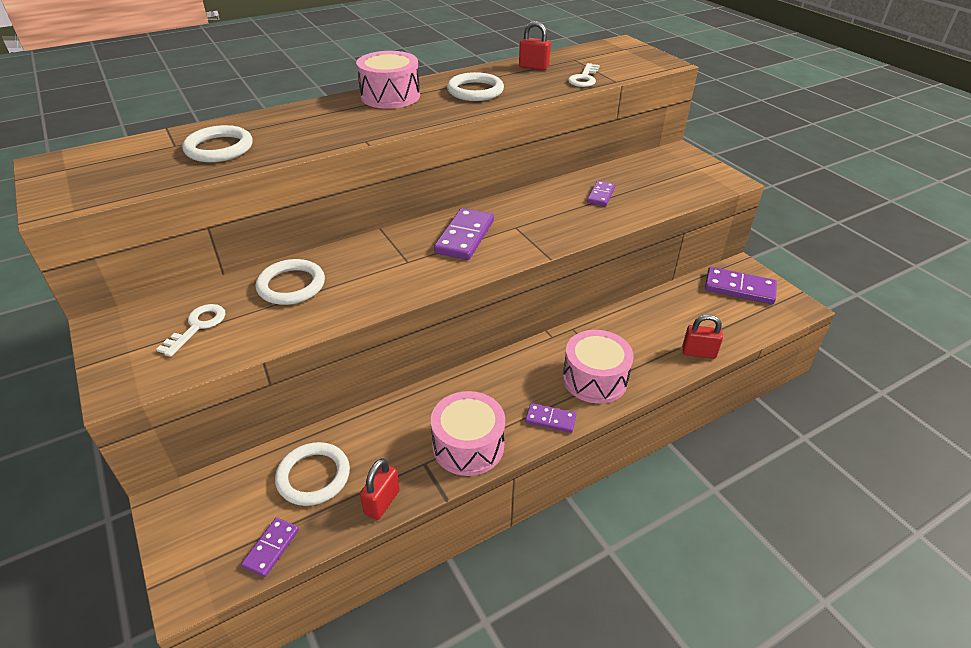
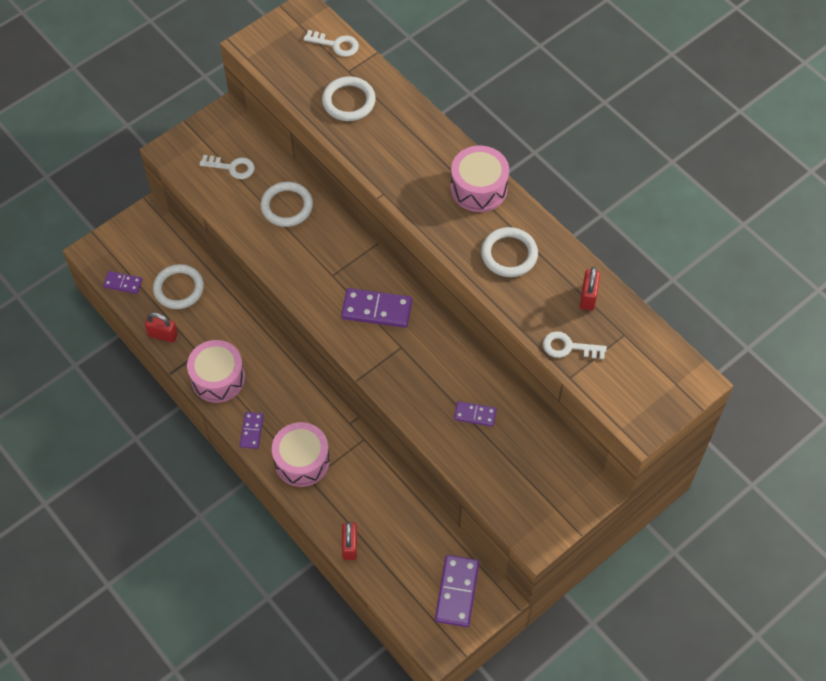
camera: 80 degrees right, 20 degrees up
(126, 149) = (335, 44): none -> white key

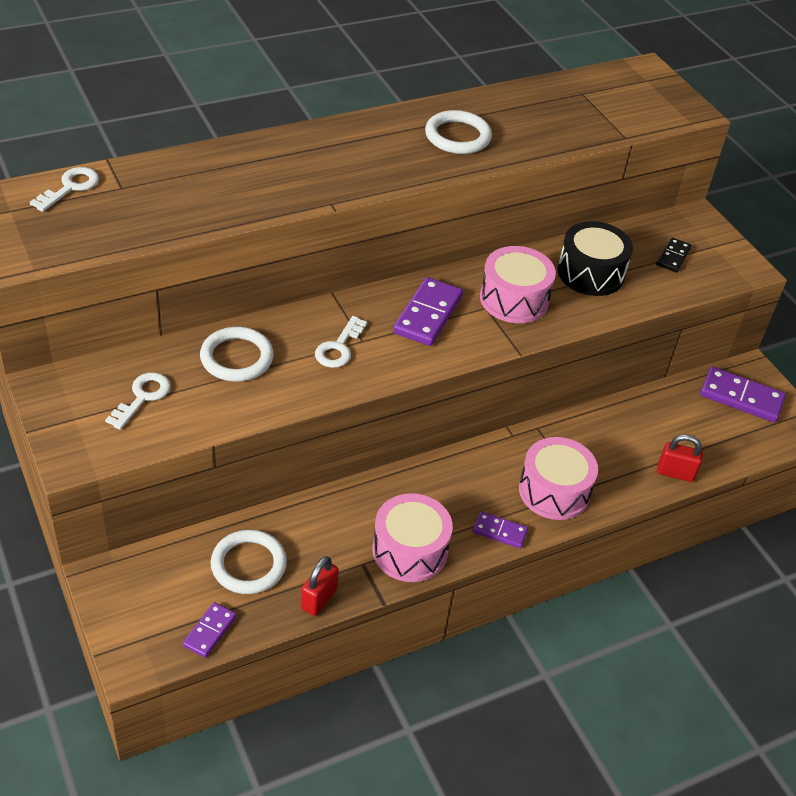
camera: 80 degrees left, 15 degrees down
(349, 101) = (171, 198): white ring -> none
(475, 415) = (590, 273): purple domino -> black drum
(478, 188) = (358, 134): pink drum -> pink drum (514, 299)
(525, 476) = (673, 257): none -> black domino
(568, 347) = (589, 129): white key -> white key (339, 347)
(588, 297) = (530, 102): red padlock -> none

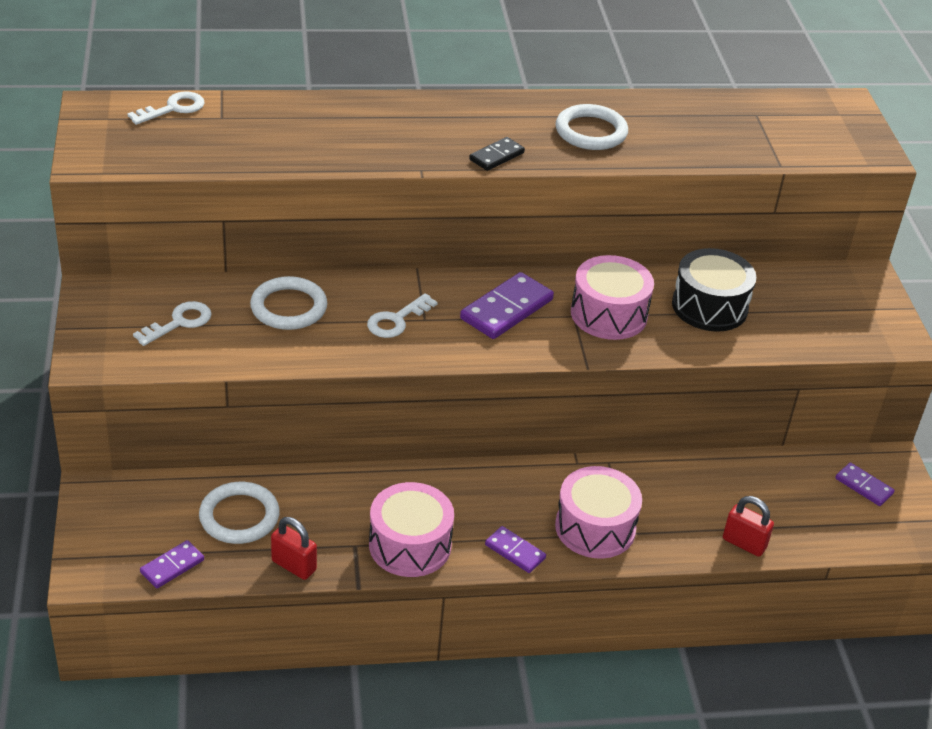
camera: 20 degrees right, 5 degrees down
(319, 599) = (294, 565): red padlock -> red padlock turned 75 degrees clockwise
(673, 257) = (815, 309): black domino -> black domino (496, 156)
(741, 397) = (863, 486): purple domino -> purple domino, size x0.58

